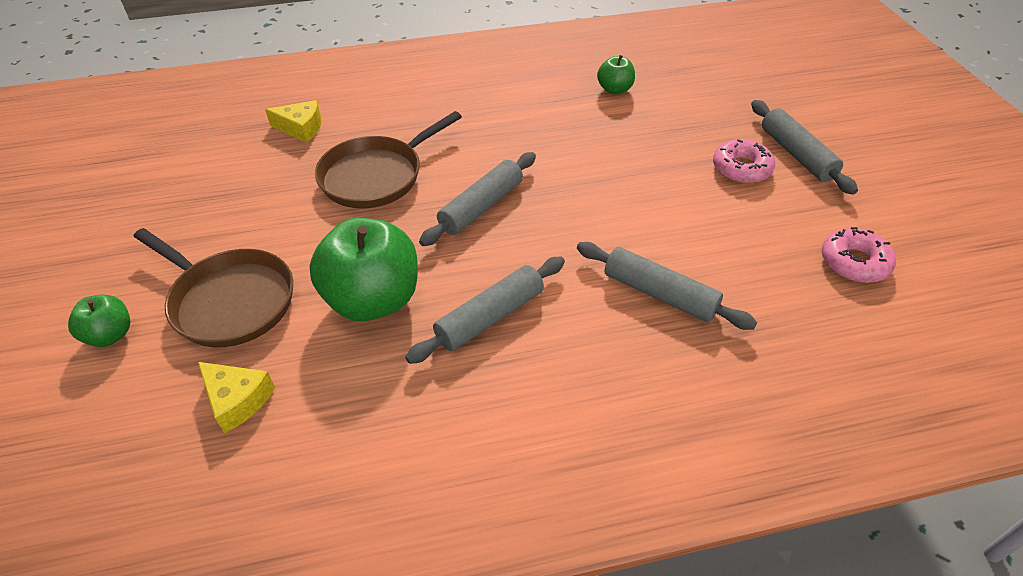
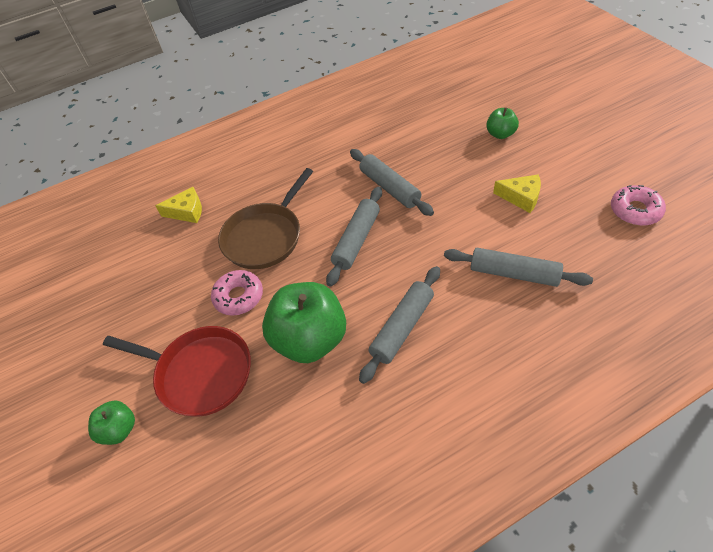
camera: 10 degrees left, 5 degrees up
(229, 301) = (200, 373): brown pan -> red pan
(237, 400) = (245, 451): yellow cheese -> yellow cheese (521, 197)
(614, 90) = (413, 116): green apple -> green apple (500, 134)
(741, 168) = (530, 157): pink donut -> pink donut (239, 297)
(796, 154) = (564, 135): grey rolling pin -> grey rolling pin (390, 188)

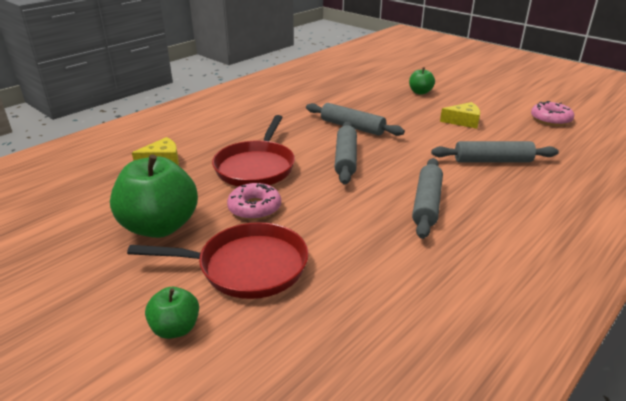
camera: 25 degrees left, 20 degrees down
(265, 237) = (256, 167): brown pan -> red pan
(310, 339) = (347, 224): green apple -> green apple (160, 226)

